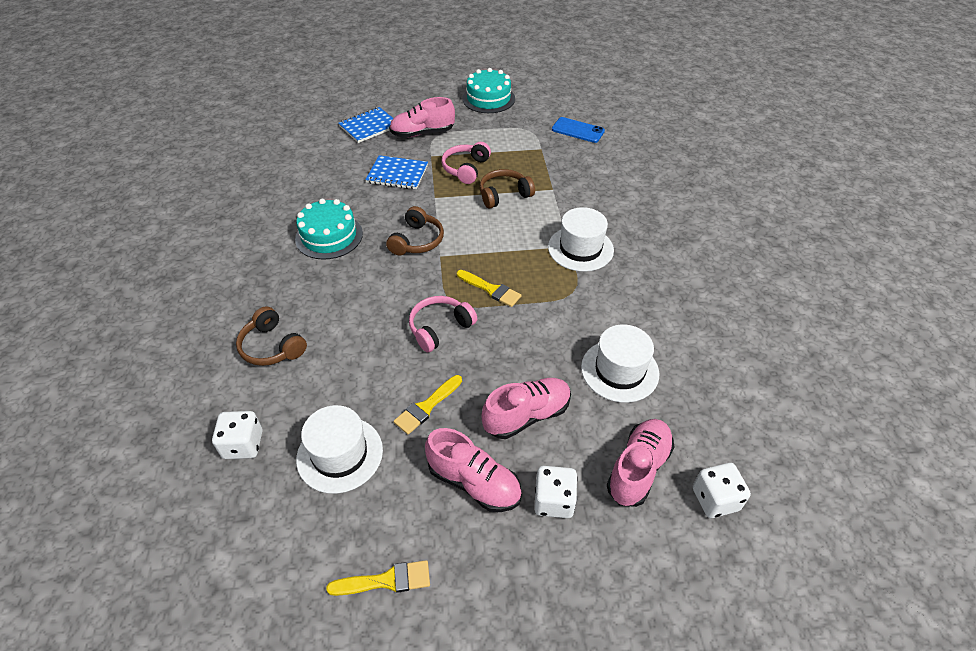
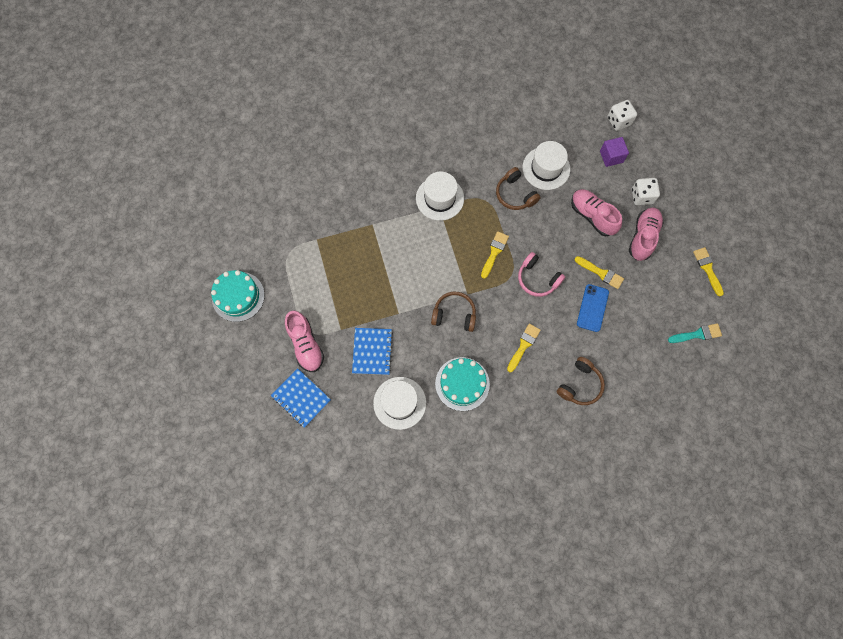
camera: 100 degrees left, 25 degrees up
(243, 444) = (656, 372): white dice -> none
(275, 525) = (697, 334): none -> turquoise brush
(340, 454) = (646, 314): white hat -> white hat (399, 403)
(351, 298) = (523, 345): none -> yellow brush
(466, 169) = (355, 296): pink headphones -> none
(504, 195) = (386, 260): brown headphones -> brown headphones (515, 194)
(578, 130) = (284, 212): blue phone -> blue phone (592, 308)
(638, 469) = (611, 157): pink shoe -> purple cube

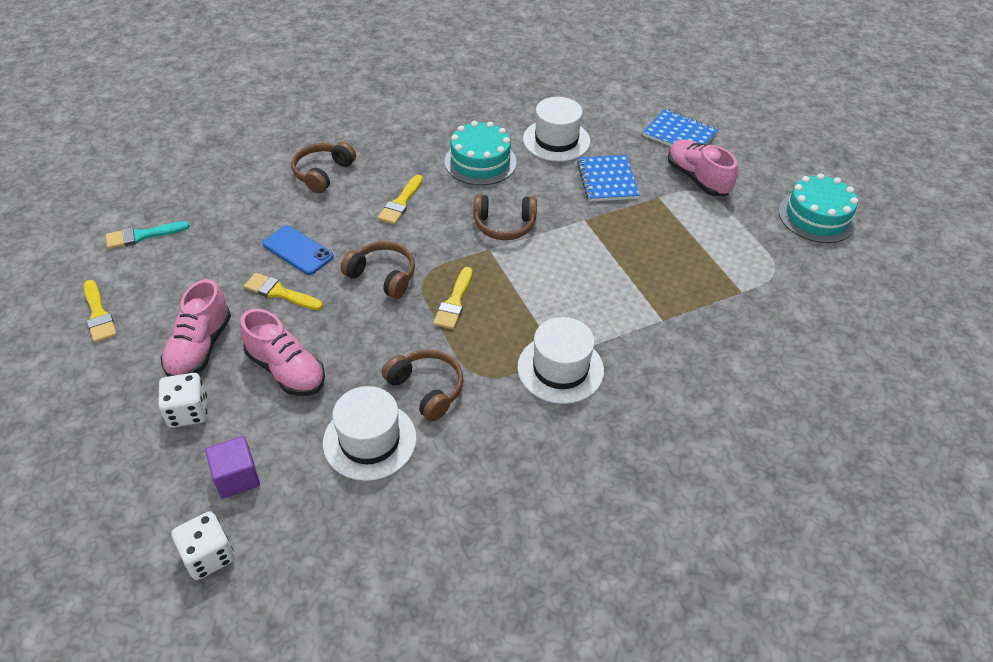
camera: 170 degrees right, 25 degrees down
(537, 279) = (382, 276): pink headphones -> brown headphones
(592, 308) = (298, 250): blue phone -> blue phone turned 60 degrees counterclockwise

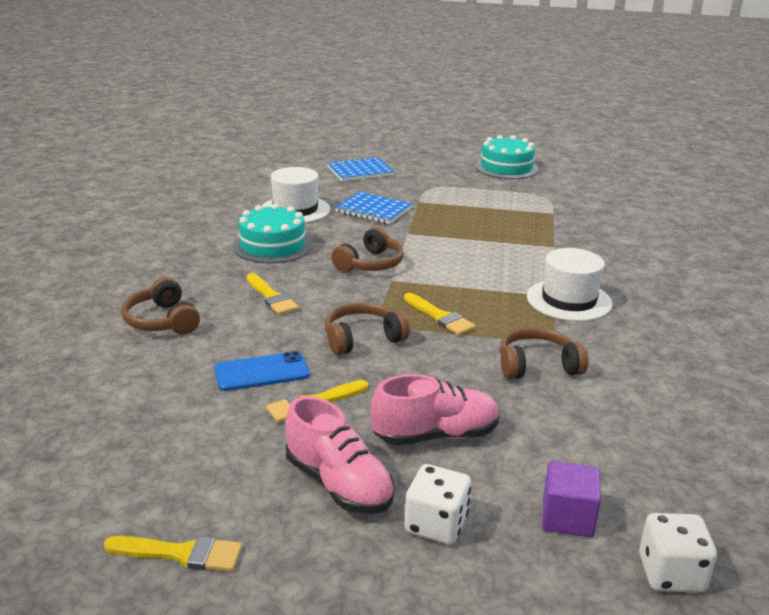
camera: 55 degrees left, 20 degrees down
(142, 235) = (78, 472): turquoise brush -> none
(369, 440) = (578, 417): white hat -> none
(697, 178) = (417, 183): pink shoe -> none

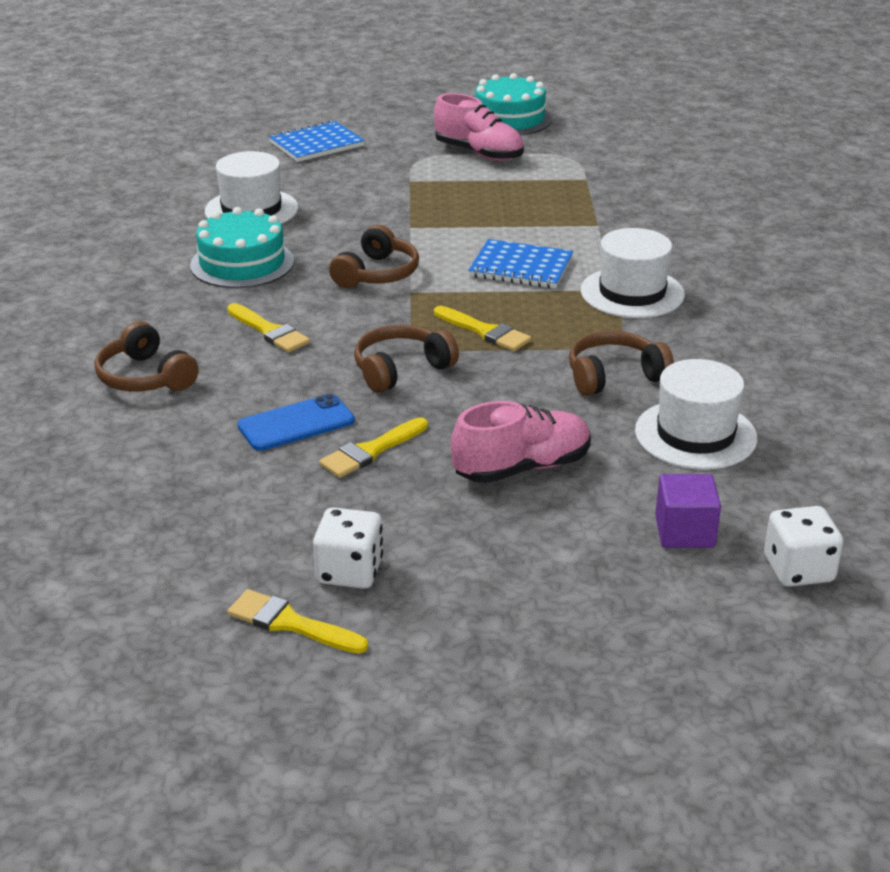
camera: 10 degrees left, 5 degrees up
(181, 553) = (290, 623): yellow brush -> yellow brush turned 150 degrees counterclockwise
(339, 484) = (433, 533): pink shoe -> pink shoe (479, 153)
(373, 210) = (355, 199): blue notebook -> blue notebook (521, 267)
(436, 524) = (550, 558): white dice -> white dice (349, 571)
(597, 426) = (695, 434): none -> white hat

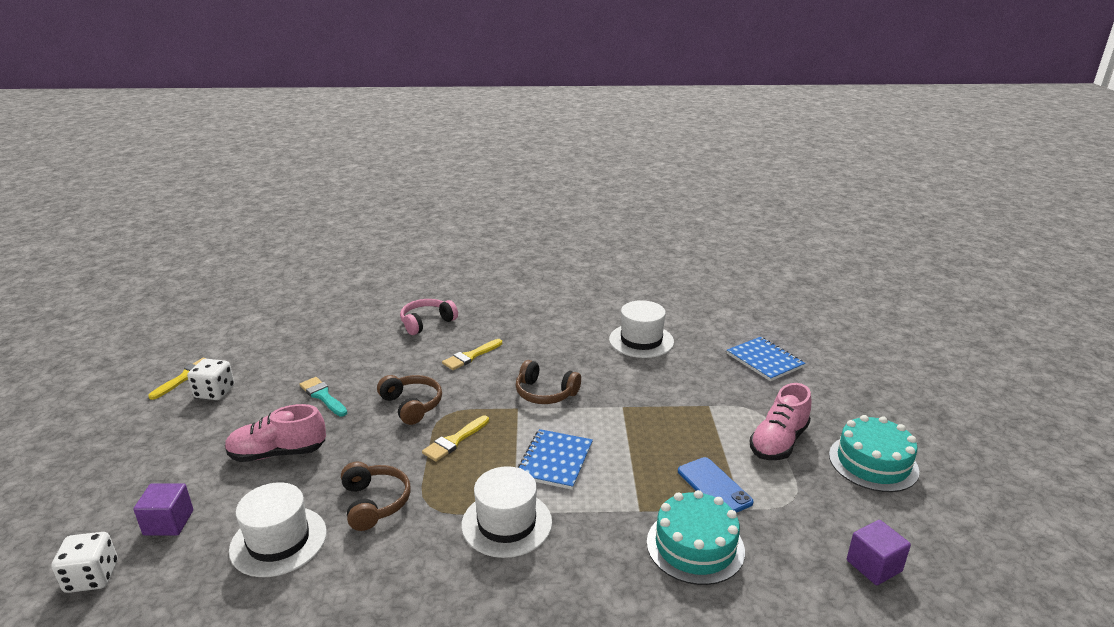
camera: 90 degrees right, 5 degrees down
(145, 377) = (427, 323): brown headphones -> pink headphones
(242, 263) = (561, 342): turquoise cake -> turquoise cake (695, 546)
(296, 423) = (362, 370): blue phone -> blue phone (714, 486)
(371, 451) = (323, 396): yellow brush -> turquoise brush
(522, 468) = (277, 453): pink shoe -> pink shoe turned 105 degrees clockwise
(648, 137) = (874, 566): none -> purple cube

